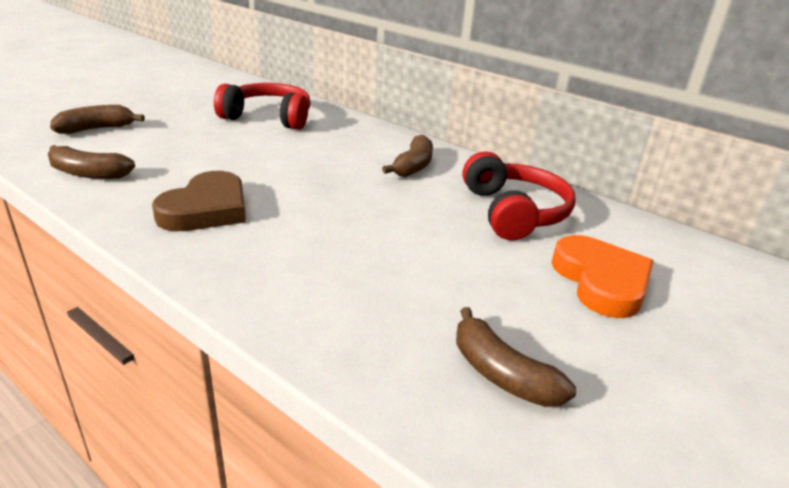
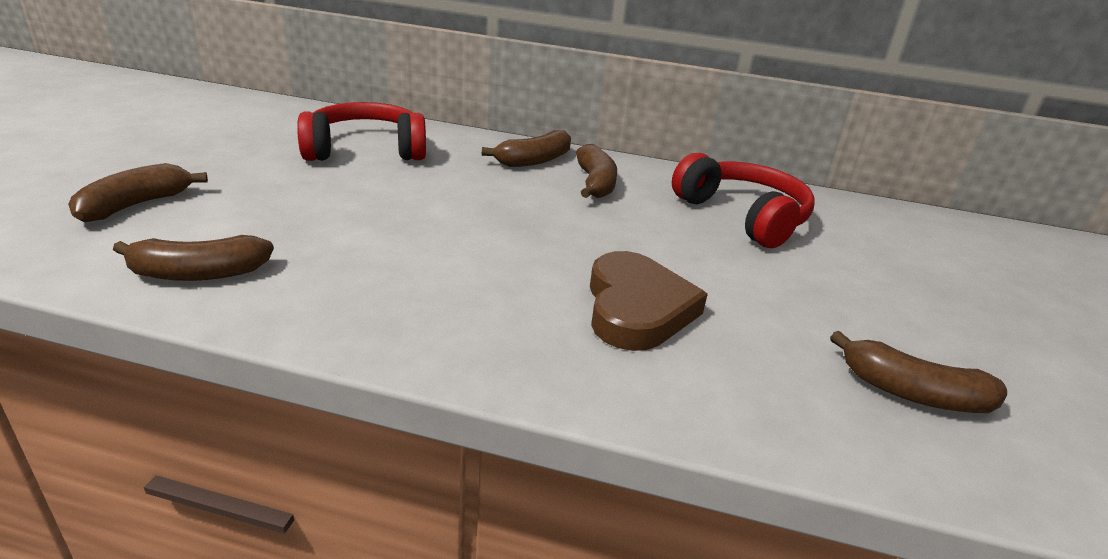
camera: 25 degrees left, 0 degrees up
(206, 209) = (421, 287): brown heart -> brown heart (637, 308)
(383, 143) = (534, 160): none -> brown banana
(601, 281) = (886, 271): orange heart -> none

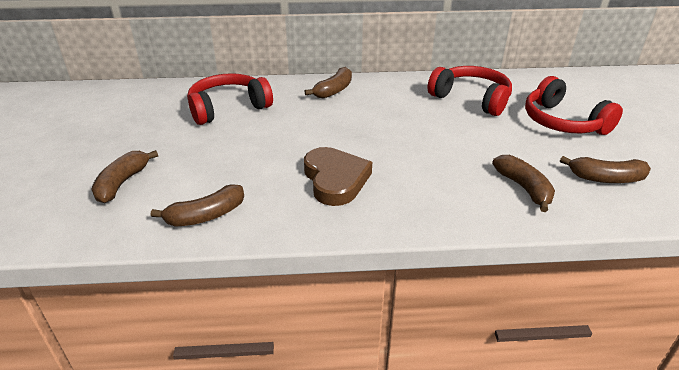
camera: 15 degrees left, 5 degrees up
(595, 183) = (379, 97): brown banana -> brown banana (524, 188)
(637, 308) = (455, 169): brown heart -> brown heart (335, 179)
(884, 284) = (562, 122): none -> red headphones

